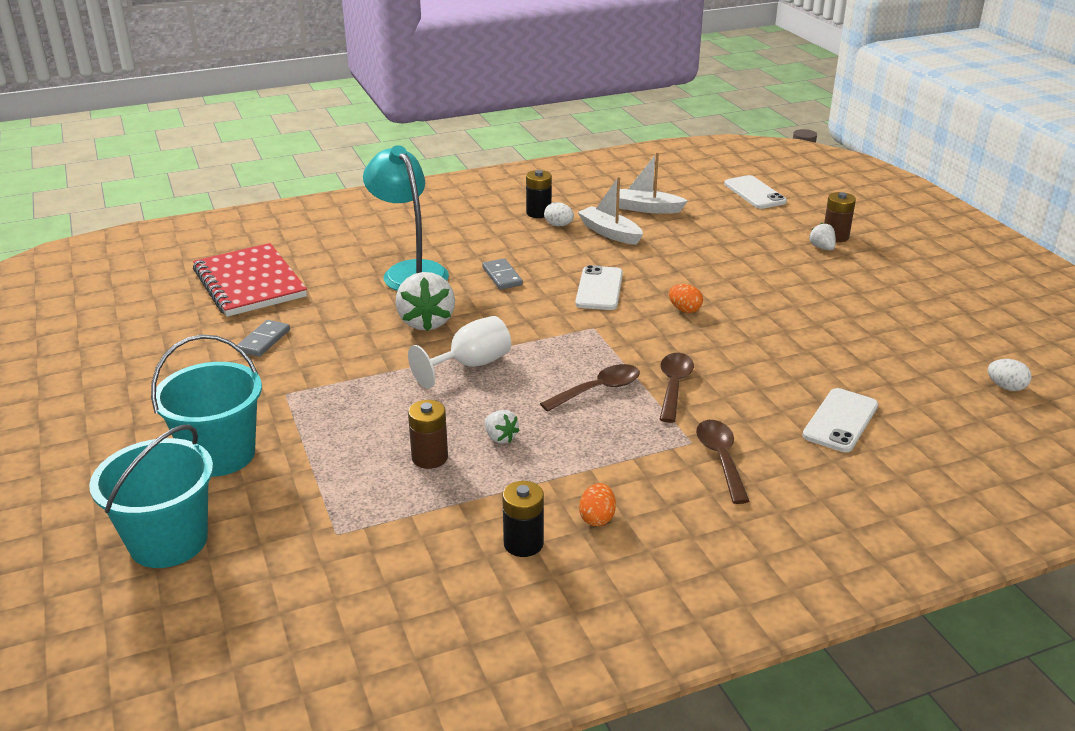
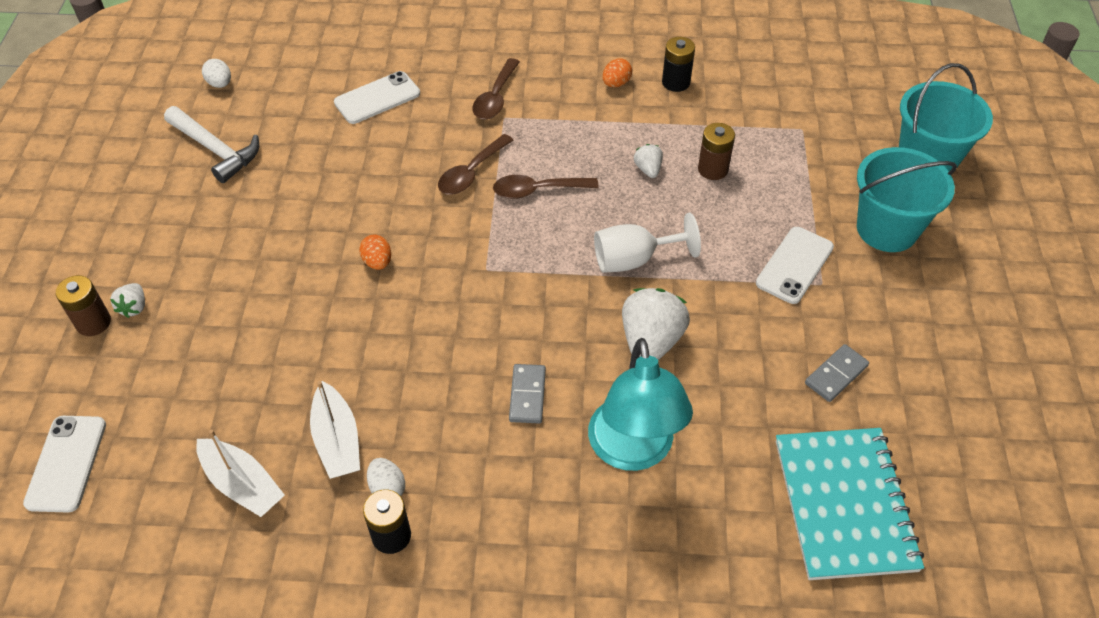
camera: 155 degrees left, 20 degrees up
(249, 283) = (844, 505): red notebook -> turquoise notebook
(599, 289) = (435, 329): white phone -> white phone (794, 265)
(919, 339) = (216, 150): none -> white hammer

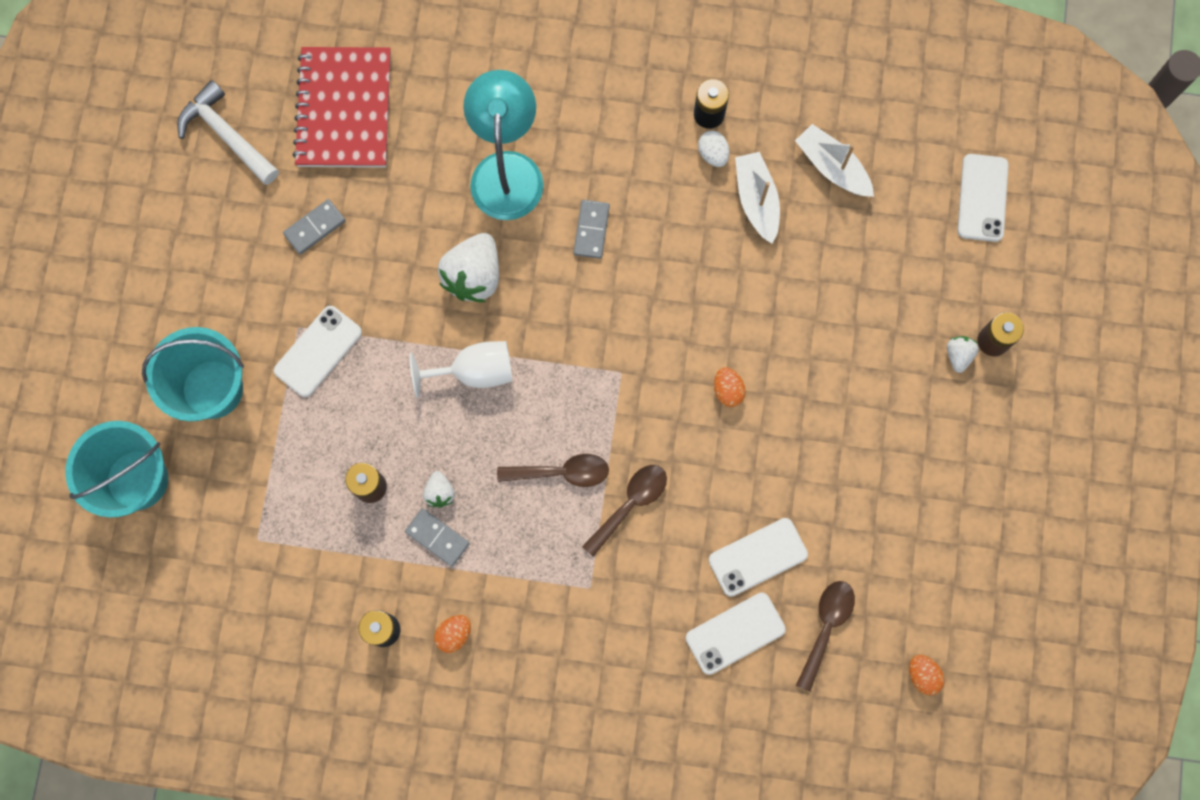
camera: 175 degrees left, 25 degrees up
(216, 150) = (911, 563): white hammer -> white hammer (227, 135)
(220, 84) = (922, 675): white egg -> orange egg
(355, 145) = (757, 557): none -> white phone
(495, 98) = (597, 622): brown spoon -> brown spoon (826, 627)
(643, 140) = (437, 537): none -> grey domino
(844, 505) = (344, 109): turquoise notebook -> red notebook

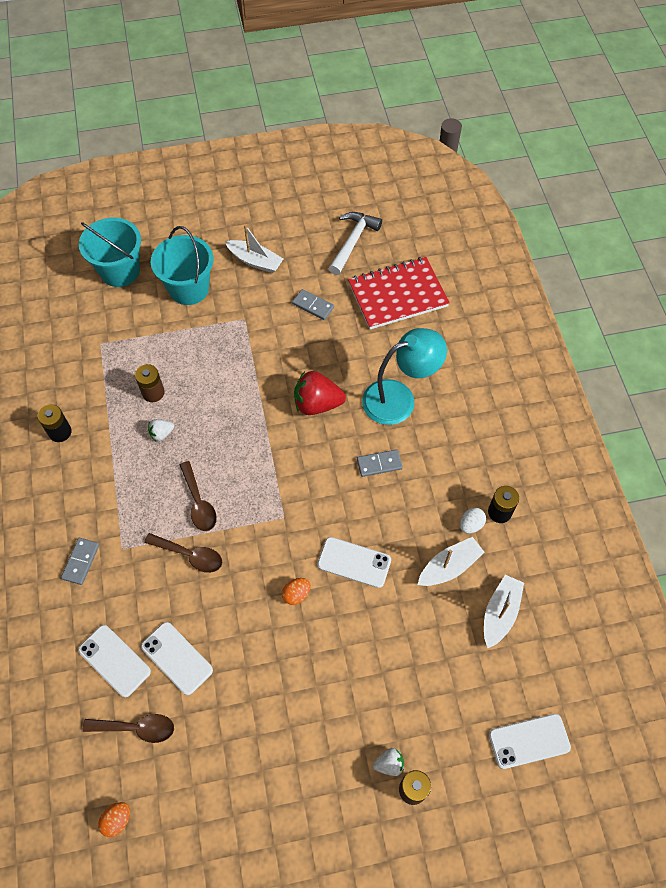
camera: 70 degrees right, 15 degrees down
(203, 281) = (255, 261): none -> white boat
(318, 351) = (232, 334): white phone -> white phone (354, 562)
(437, 537) = (130, 442): grey domino -> grey domino (81, 561)
(454, 634) = (67, 474): orange egg -> none
(474, 276) = (317, 404): white strawberry -> red strawberry
(474, 371) = (251, 426): white goblet -> none

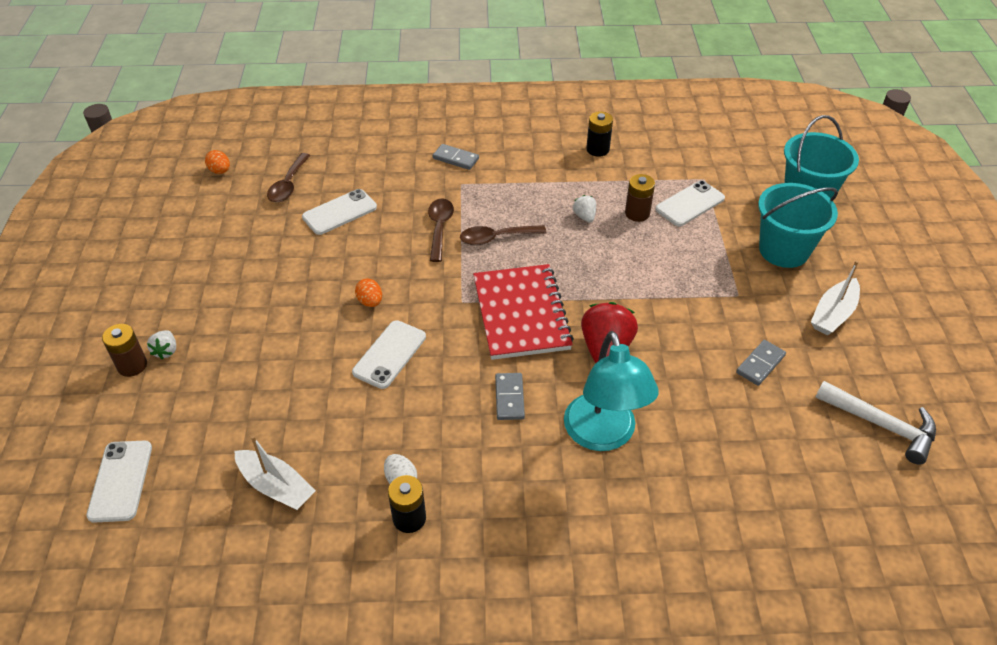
camera: 100 degrees right, 15 degrees down
(114, 660) = (354, 175): white phone -> white phone (690, 204)
(190, 555) = (439, 228): brown spoon -> brown spoon turned 150 degrees clockwise
(397, 295) = (782, 464): red notebook -> red notebook (521, 314)
(449, 567) = (353, 445): white boat -> none

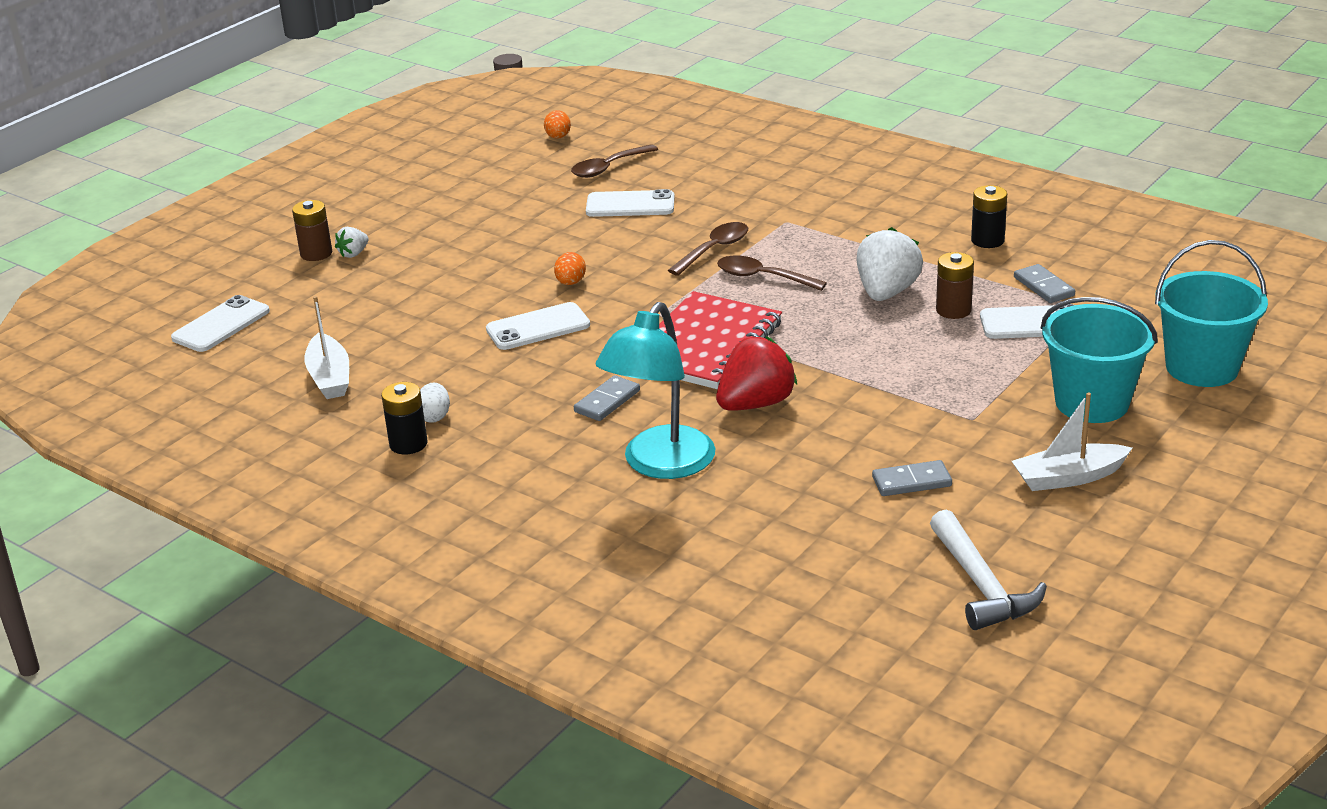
camera: 40 degrees right, 15 degrees down
(455, 158) = (809, 199): grey domino -> grey domino (1044, 286)
(584, 216) = (886, 292): white strawberry -> white strawberry, size x2.01

